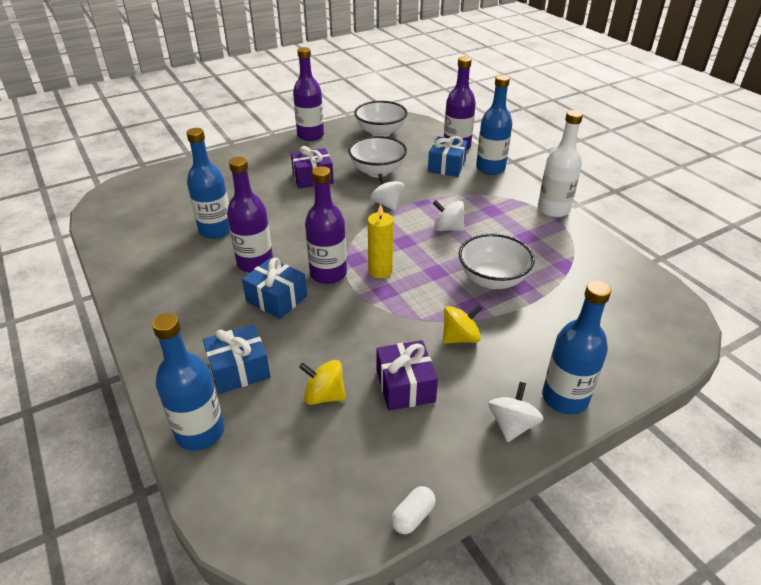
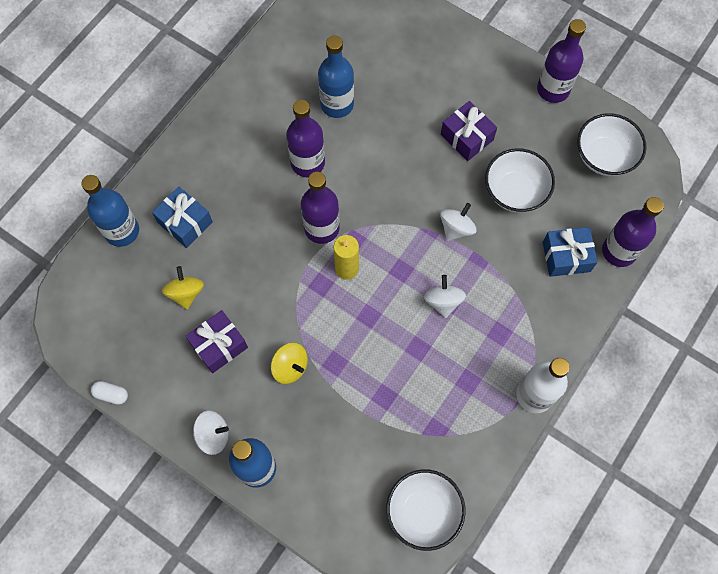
camera: 65 degrees right, 30 degrees up
(276, 299) = (271, 205): blue gift -> none
(490, 168) = (588, 304): blue bottle -> none
(492, 279) = (381, 369): white bowl -> white bowl (423, 512)

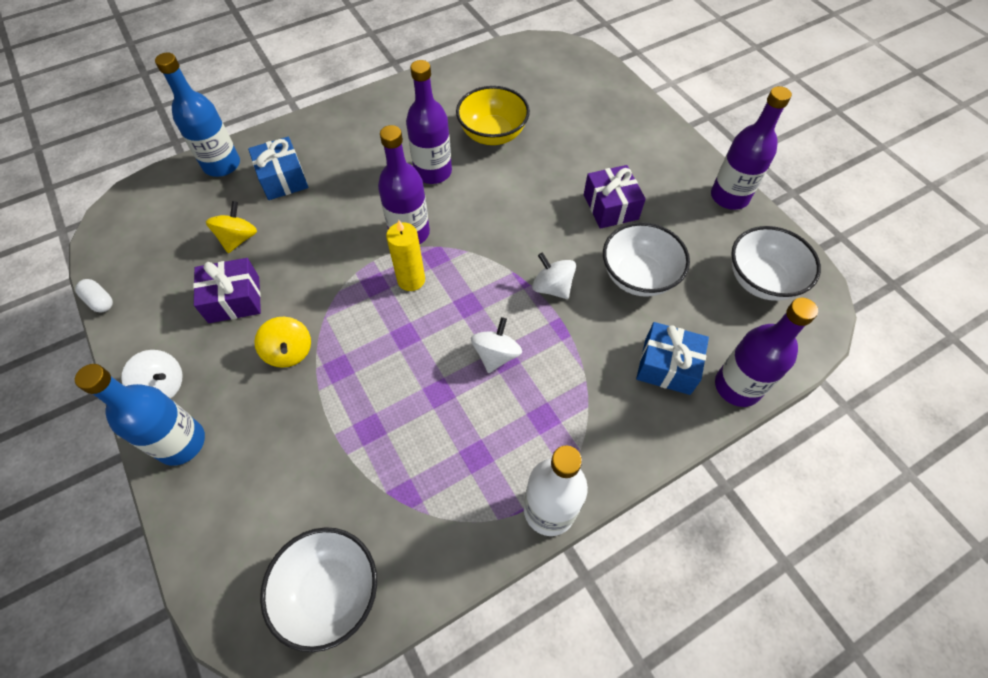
camera: 25 degrees right, 10 degrees down
(337, 104) = (492, 134): blue bottle -> yellow bowl
(456, 228) = (552, 287): white spinning top -> white spinning top turned 105 degrees counterclockwise

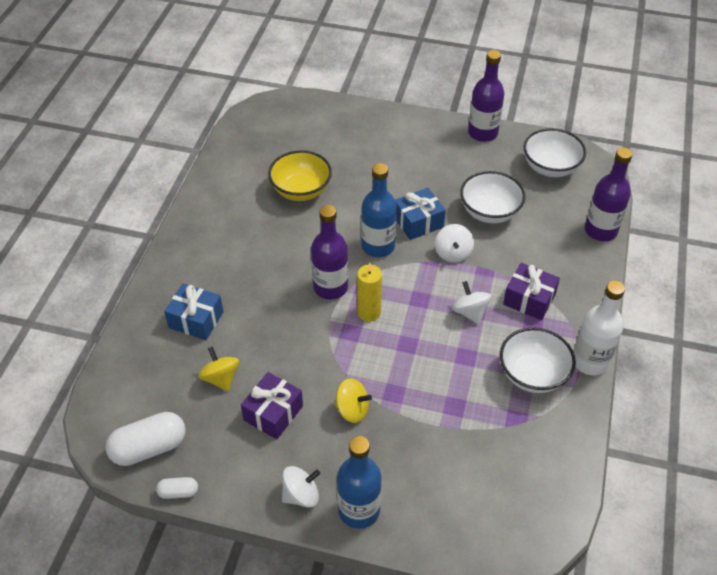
camera: 45 degrees left, 10 degrees down
(129, 250) = (149, 448): none -> white capsule
(222, 165) = (135, 345): blue bottle -> blue bottle (378, 246)
(330, 592) = (541, 494): white bowl -> white bowl (533, 375)
(433, 172) = (294, 241): purple bottle -> none
(552, 287) = (453, 253): white spinning top -> white spinning top turned 90 degrees counterclockwise
(610, 207) = (427, 184): purple gift -> purple gift (529, 299)
(667, 366) = (559, 247): blue gift -> blue gift (418, 222)

